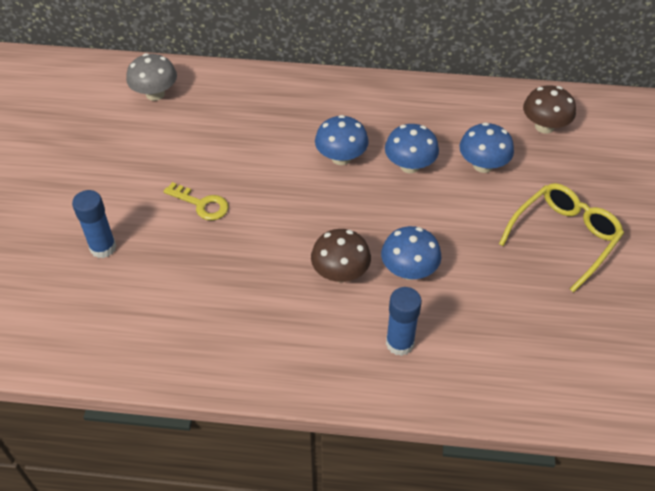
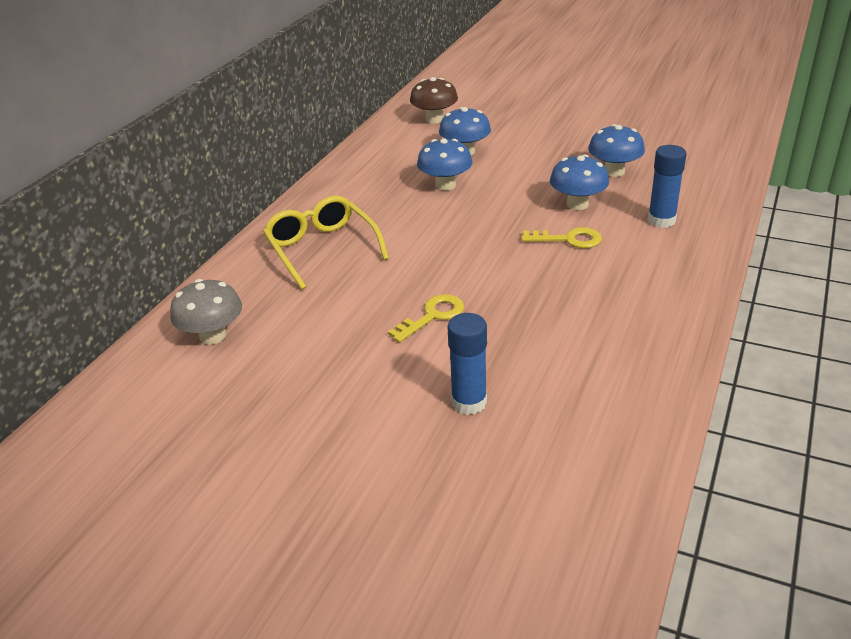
camera: 70 degrees left, 15 degrees down
(340, 273) = (568, 239): brown mushroom -> yellow key
(341, 157) = (412, 219): blue mushroom -> blue mushroom (614, 172)
(564, 237) = (565, 132): yellow glasses -> yellow glasses (322, 249)

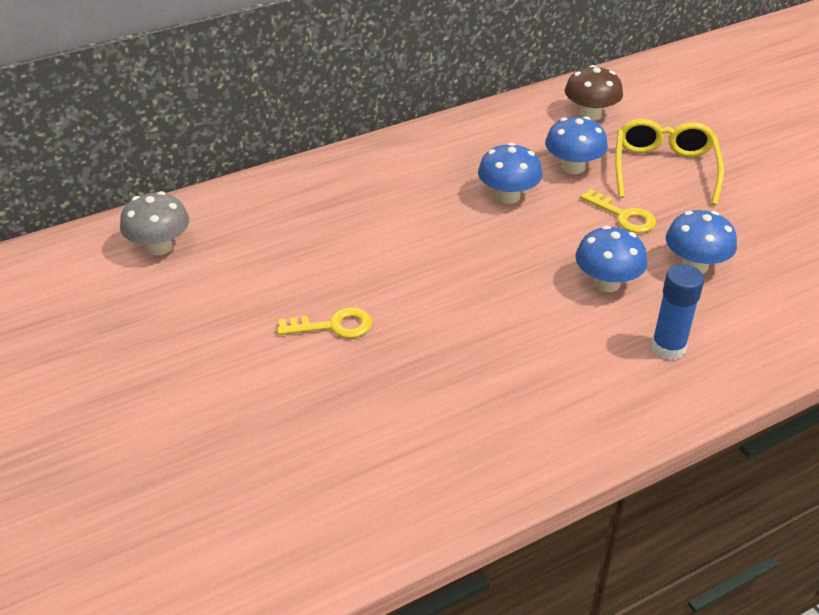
camera: 35 degrees right, 5 degrees up
(322, 249) = (326, 209): yellow glasses -> yellow glasses (664, 169)
(469, 402) = (264, 422): blue glue stick -> none
(568, 239) = (547, 317): yellow key -> yellow key (623, 216)

